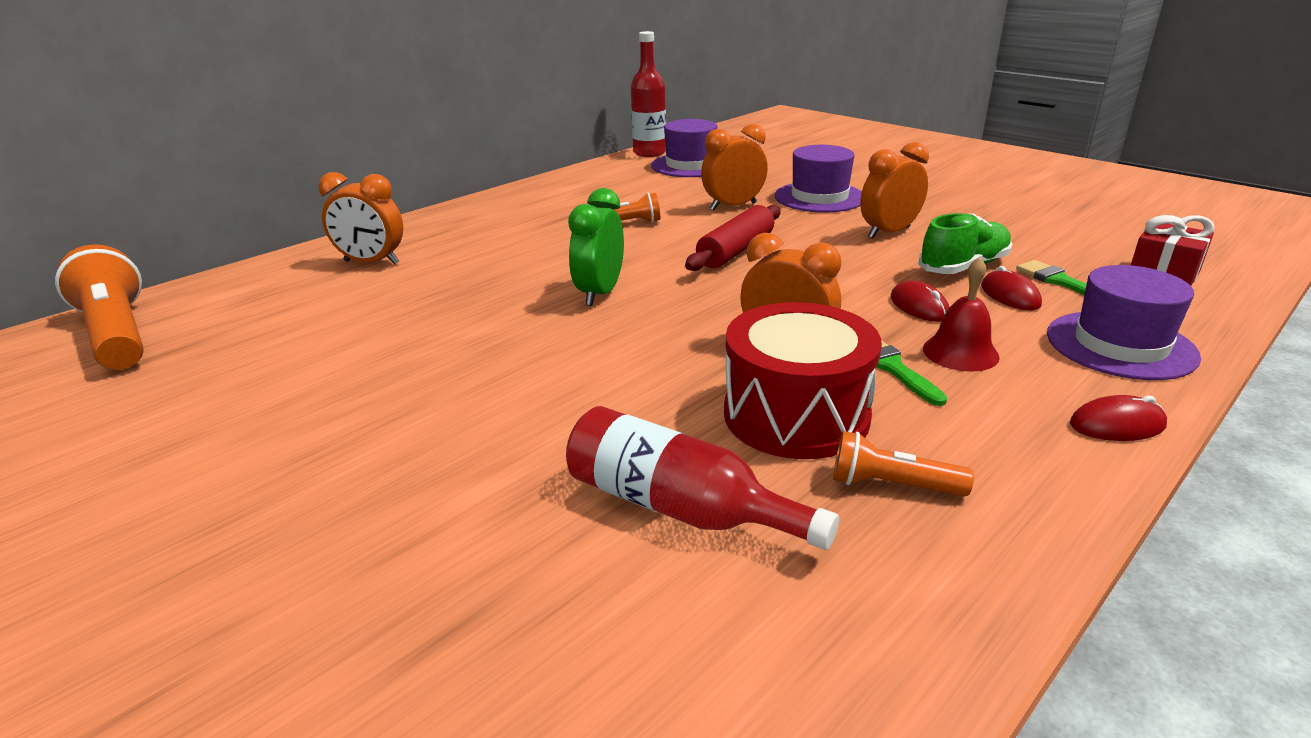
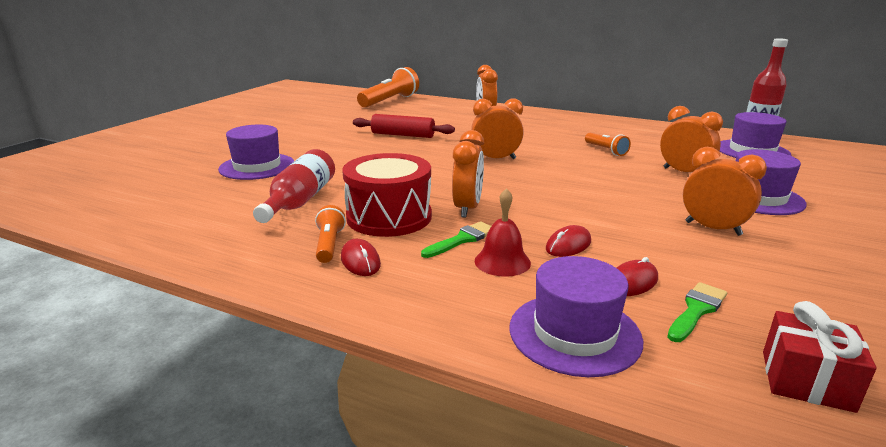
camera: 70 degrees right, 5 degrees down
(409, 567) = (257, 166): none -> purple hat
(599, 293) = (495, 159): green clock -> orange clock
(736, 251) = (599, 182): red rolling pin -> red rolling pin (403, 135)
(963, 267) = (674, 262): green shoe -> none
(1117, 425) = (428, 320): red mouse -> red mouse (360, 261)

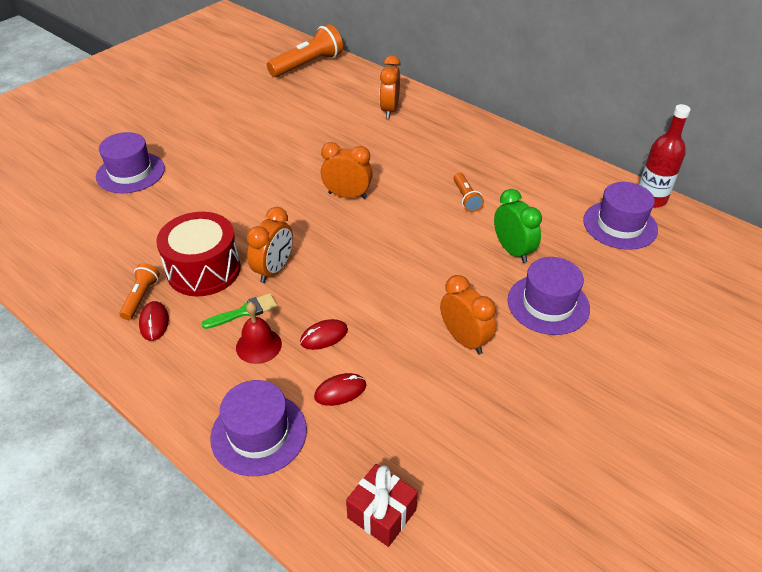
camera: 15 degrees right, 20 degrees up
(299, 201) = (144, 233): red bottle -> none
(403, 135) = (284, 137): red rolling pin -> none
(684, 172) = (513, 251): orange clock -> green clock
(696, 310) = (365, 431): green brush -> none

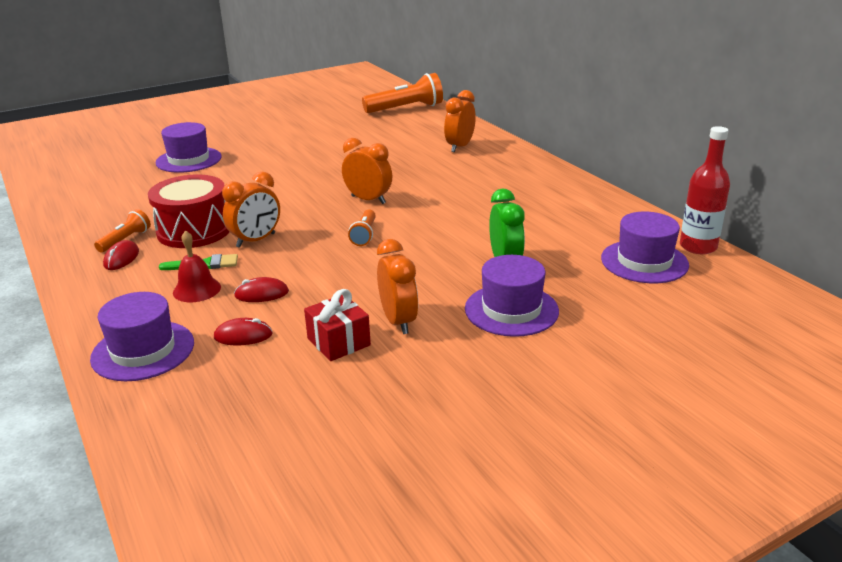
camera: 20 degrees right, 15 degrees down
(382, 513) = (204, 435): red gift -> red gift (338, 342)
(466, 198) = (486, 218): orange flashlight -> orange flashlight (364, 235)

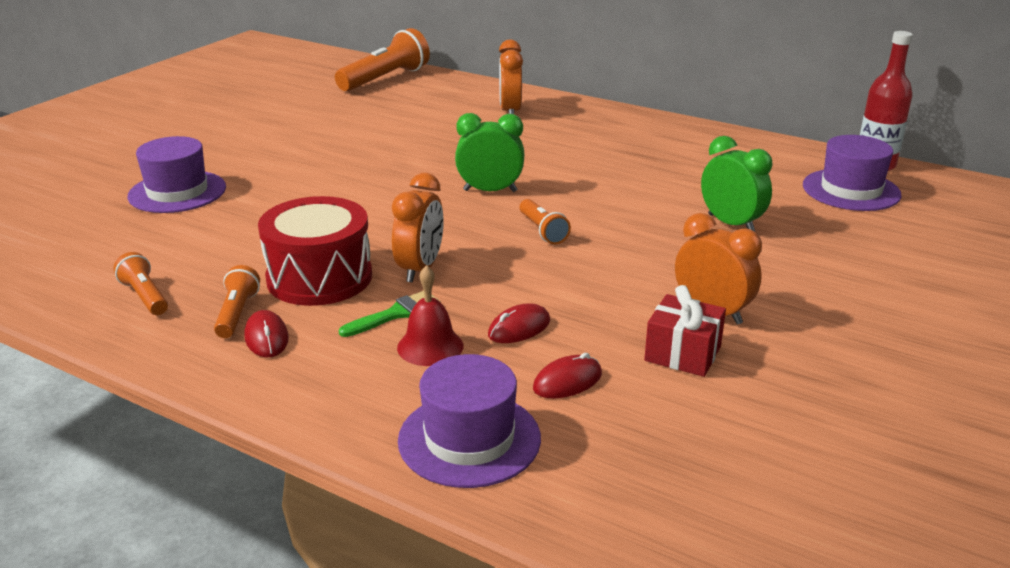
camera: 30 degrees left, 0 degrees up
(95, 218) = (145, 296): none -> orange flashlight
(368, 200) = (490, 191): orange clock -> green clock
(511, 310) = (802, 269): purple hat -> none

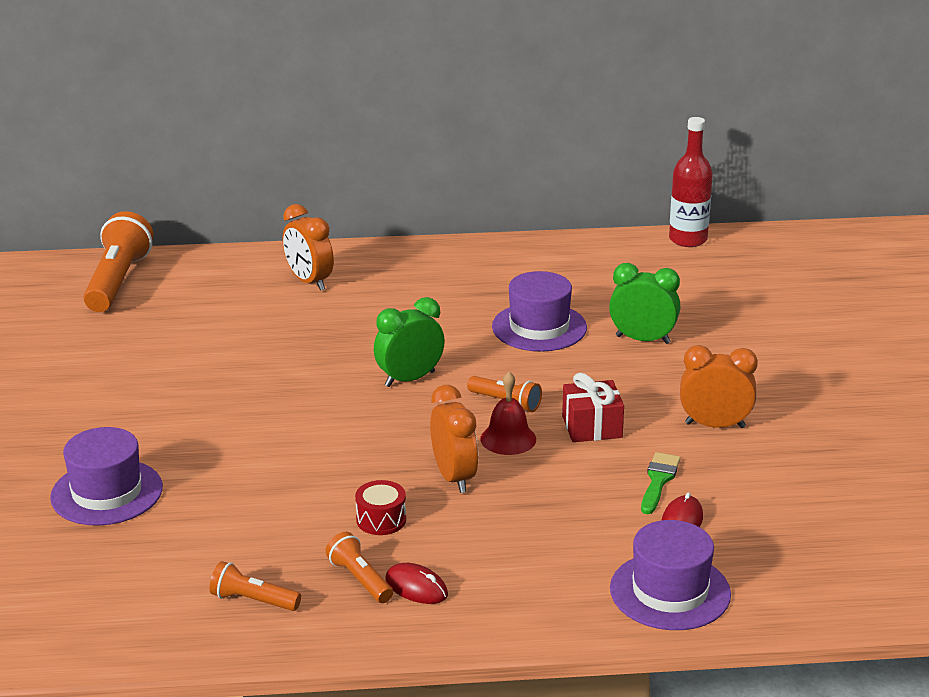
camera: 35 degrees left, 0 degrees up
(319, 277) = (381, 520): red drum -> red drum, size x0.47
(396, 314) = (489, 524): green brush -> green brush (658, 480)
(430, 346) = (552, 538): red bell -> red bell (508, 439)
(519, 328) = (597, 495): red mouse -> none
(682, 353) = (731, 467): red gift -> red gift (592, 427)
(851, 190) = (695, 273): purple hat -> purple hat (539, 327)

